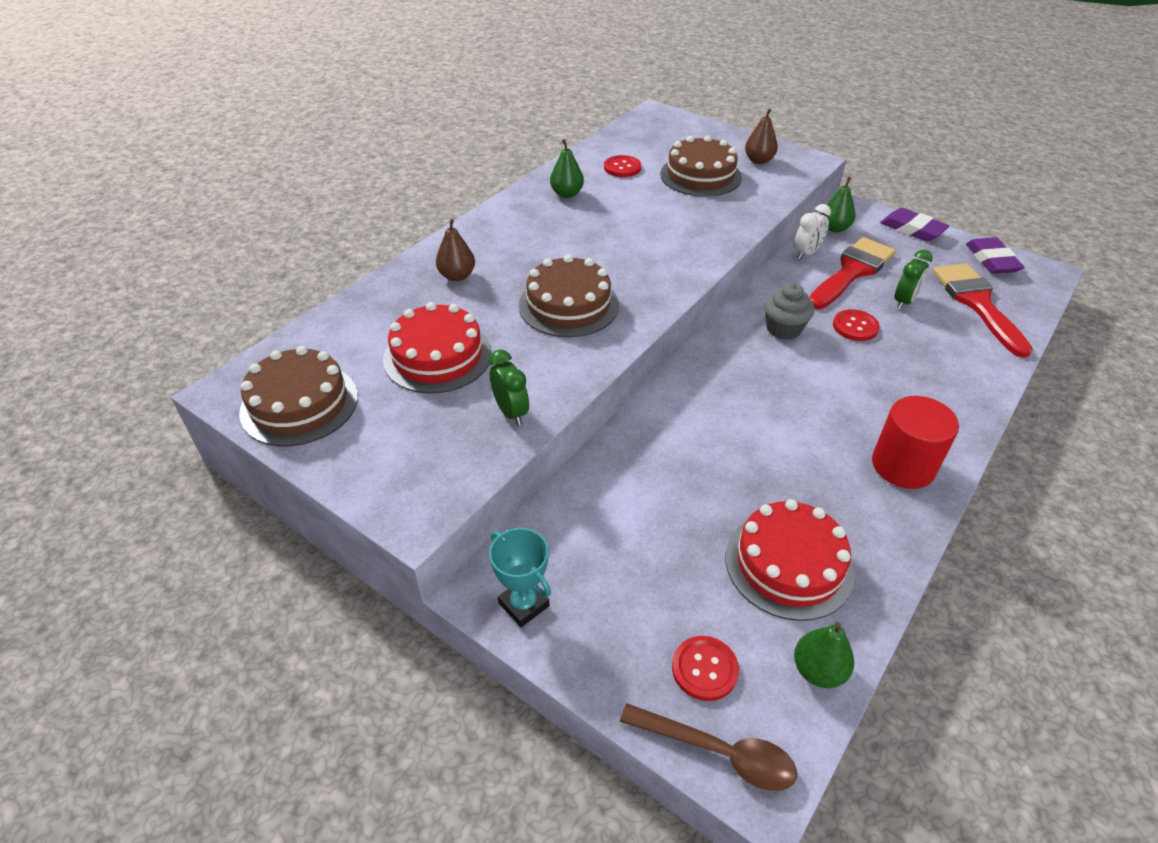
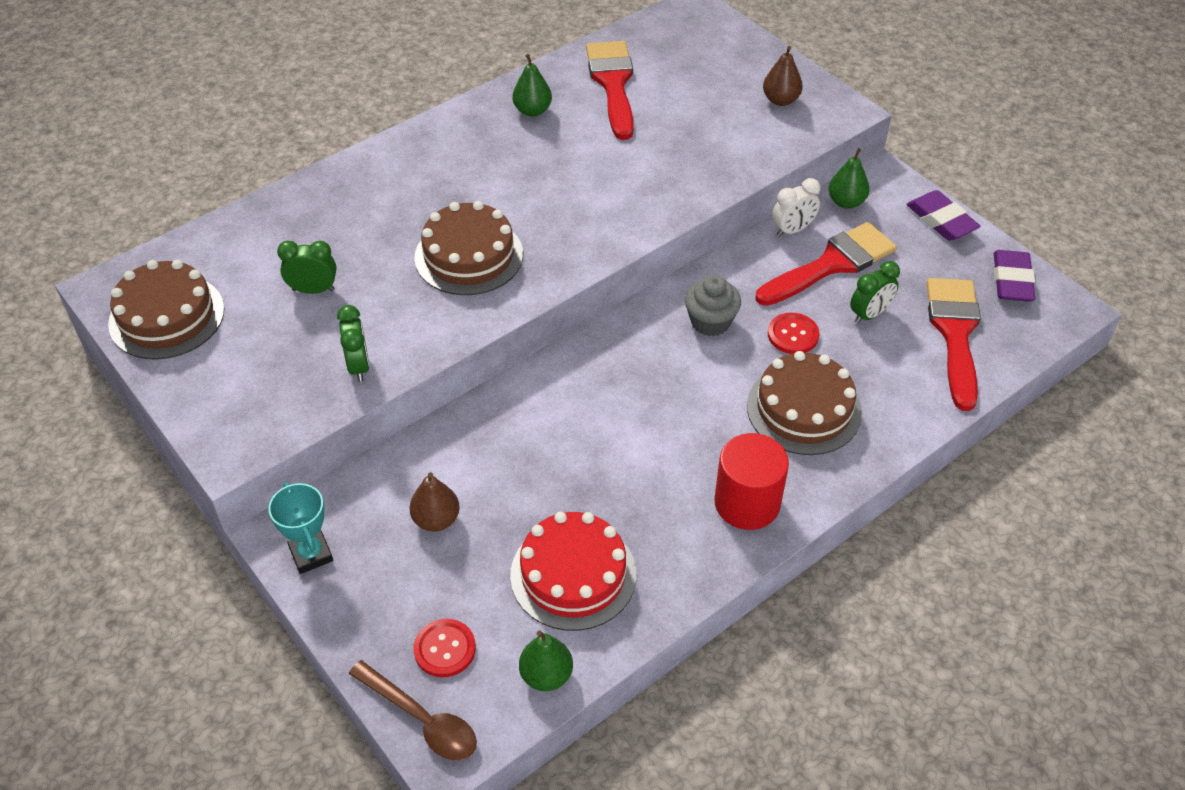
camera: 15 degrees right, 5 degrees up
(437, 356) = (313, 290): red cake -> green clock
(457, 276) = (369, 198): brown pear -> brown pear (436, 520)
(622, 168) = (613, 84): red button -> red brush
(700, 175) = (699, 110): brown cake -> brown cake (803, 409)

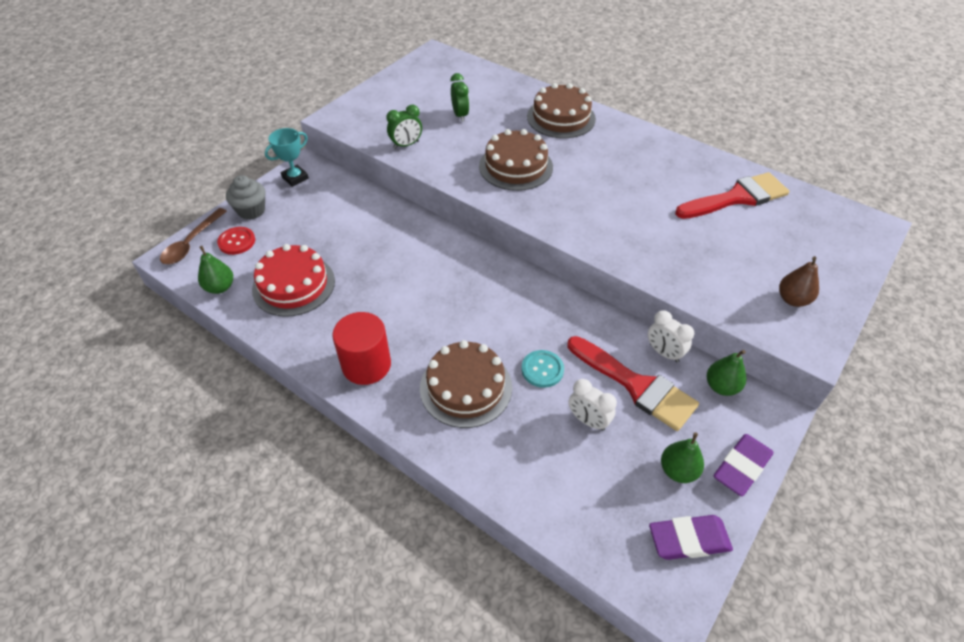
camera: 75 degrees right, 0 degrees up
(166, 316) = (421, 74): brown cake -> brown cake (561, 118)
(436, 520) = (326, 218): brown pear -> none
(532, 110) = (676, 164): green pear -> green pear (678, 470)
(710, 322) = (535, 316): grey cupcake -> grey cupcake (251, 210)
(793, 335) = (542, 369): red button -> turquoise button
(869, 314) = (588, 420): green clock -> white clock
(955, 334) = (592, 492): red brush -> none

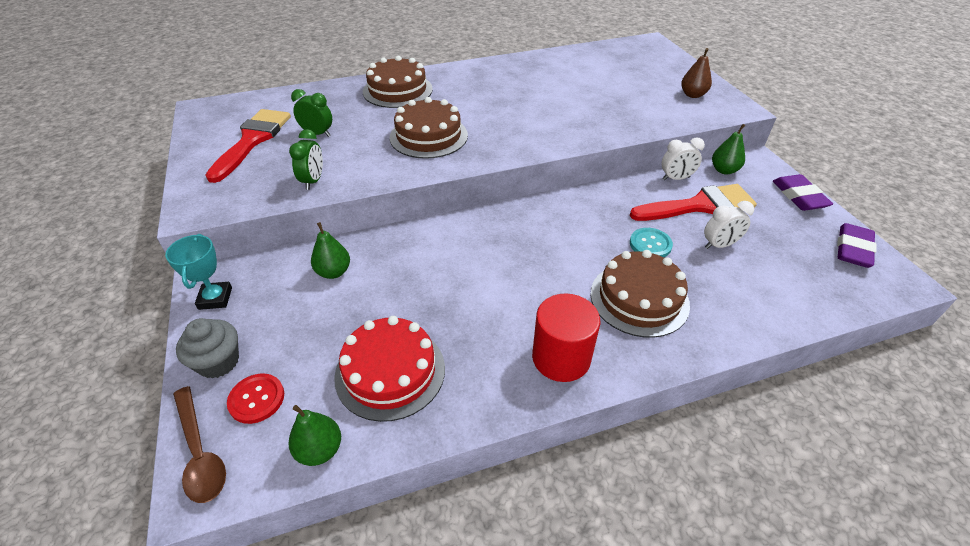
camera: 55 degrees left, 5 degrees down
(678, 470) = (789, 225): green pear -> green pear (334, 272)
(737, 198) = (578, 68): red brush -> red brush (252, 140)

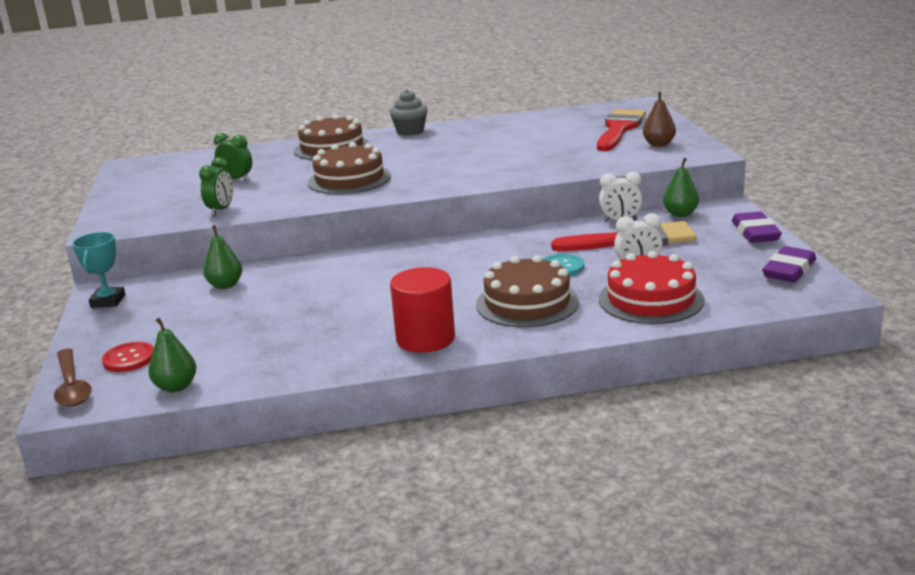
camera: 10 degrees right, 20 degrees down
(218, 362) = (101, 338): grey cupcake -> grey cupcake (410, 131)
(252, 140) = (171, 185): red brush -> red brush (619, 129)
(390, 372) = (256, 345): red cake -> red cake (651, 299)

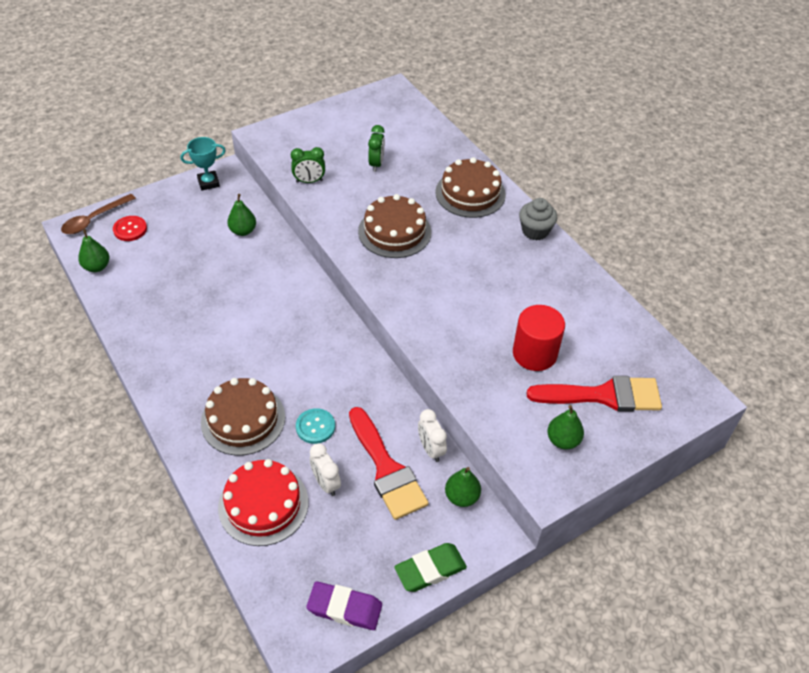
camera: 65 degrees right, 25 degrees up
(425, 339) = (175, 373): red cylinder -> red cylinder (534, 354)
(659, 144) = (563, 440): brown pear -> green pear
(755, 233) = (430, 570): purple eraser -> green eraser

